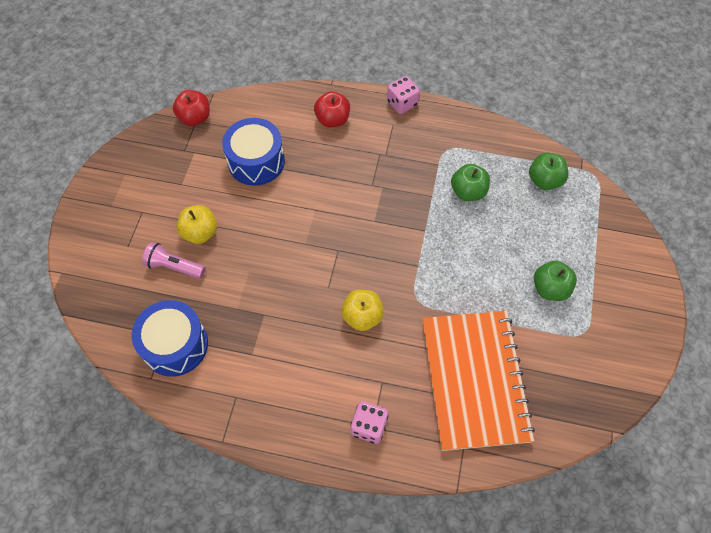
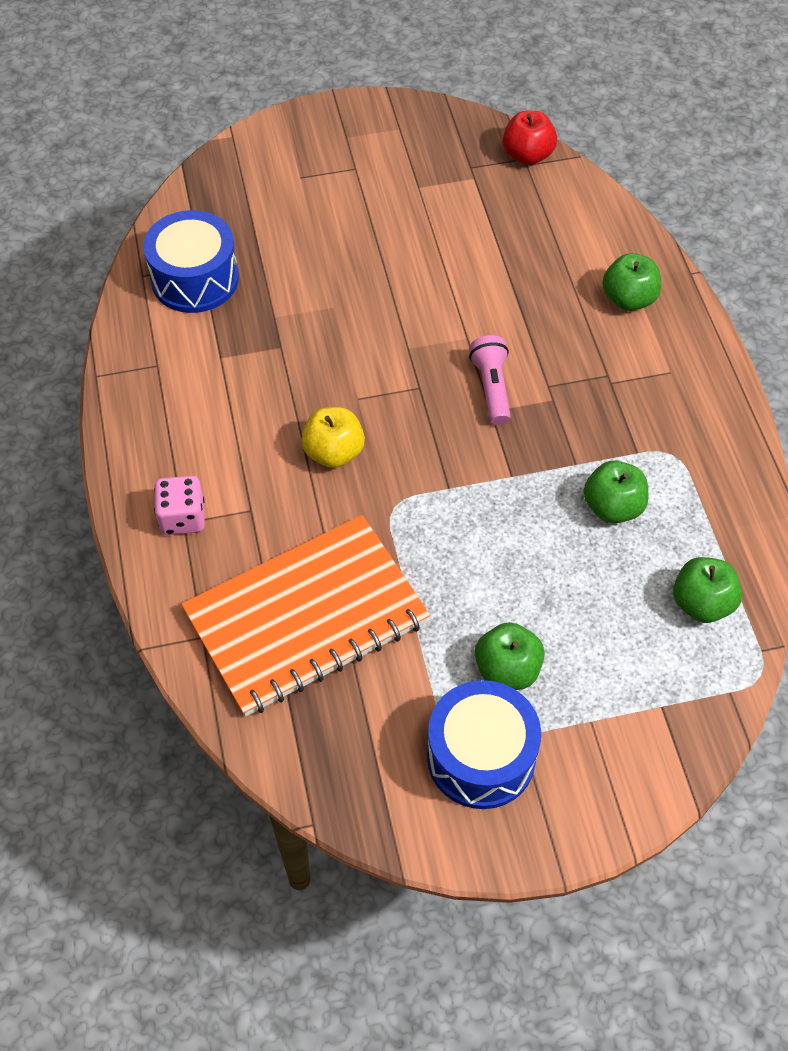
camera: 65 degrees right, 5 degrees down
(174, 266) = (297, 232): pink flashlight -> pink flashlight (492, 387)
(200, 233) = (359, 235): yellow apple -> none
(256, 161) = (502, 245): blue drum -> blue drum (481, 757)
(332, 120) = (628, 299): red apple -> green apple
(402, 103) = (717, 369): pink dice -> none

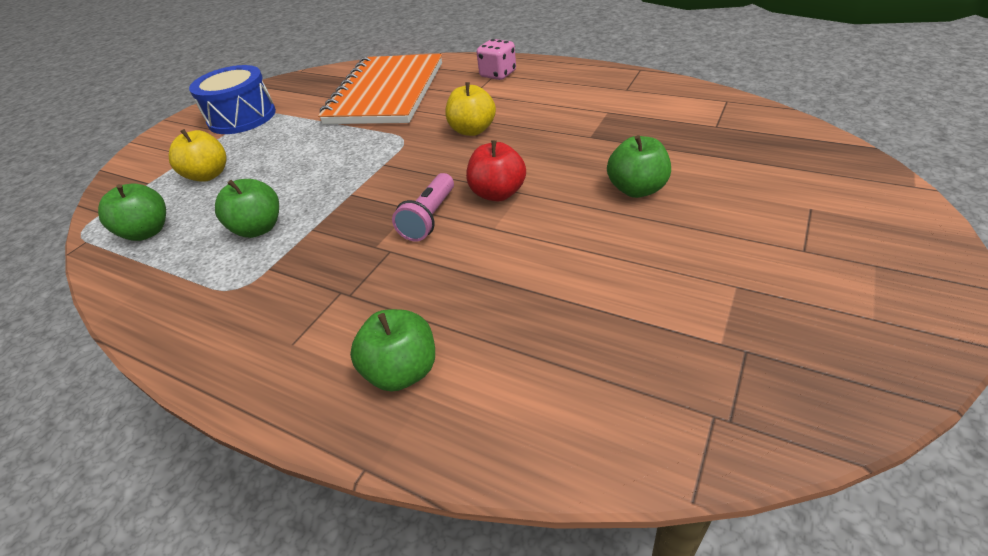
camera: 135 degrees right, 15 degrees down
(195, 279) = (702, 119): blue drum -> none
(492, 387) = (429, 218): pink flashlight -> pink flashlight turned 75 degrees clockwise
(507, 670) = (258, 140): green apple -> green apple (637, 189)
(527, 155) = (734, 429): red apple -> red apple (498, 193)
(598, 650) = (208, 175): none -> yellow apple

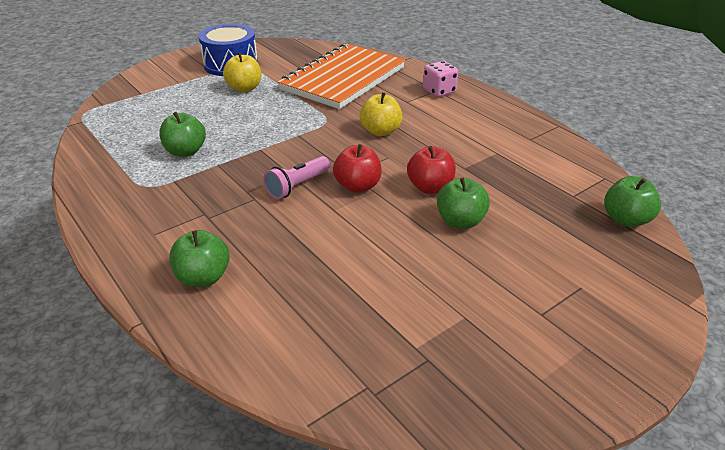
camera: 20 degrees right, 5 degrees down
(147, 232) = (120, 128): green apple -> green apple (626, 219)
(208, 175) = (180, 101): yellow apple -> yellow apple (244, 88)
(575, 167) = (430, 187): none -> red apple

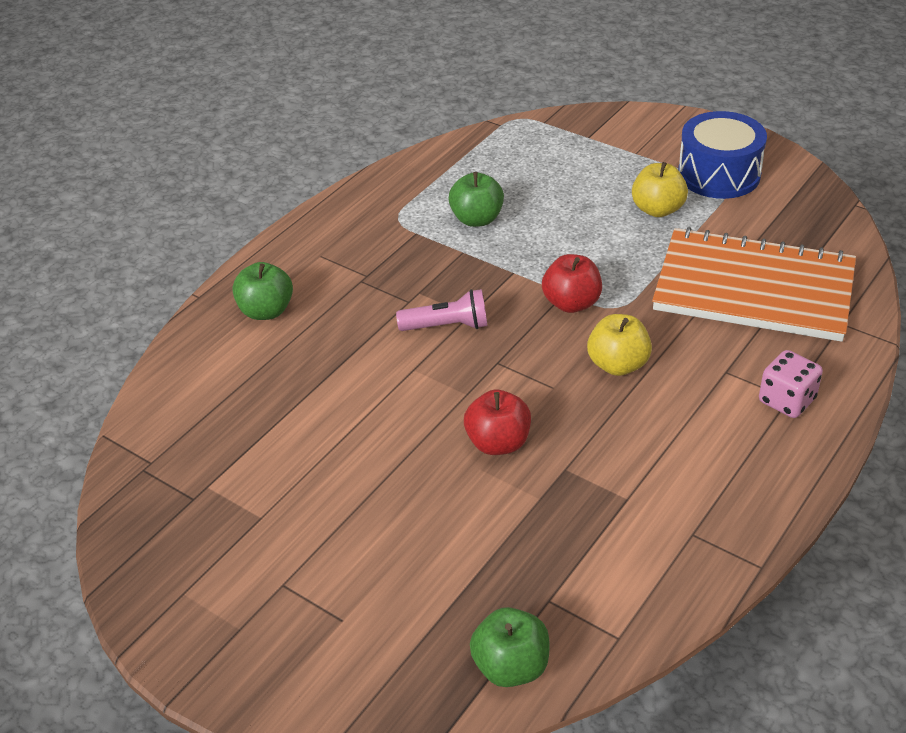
camera: 75 degrees right, 5 degrees up
(297, 186) = (447, 326): pink flashlight -> pink flashlight turned 150 degrees clockwise
(357, 186) = (470, 376): red apple -> red apple (571, 303)
(460, 221) = (434, 485): green apple -> none

